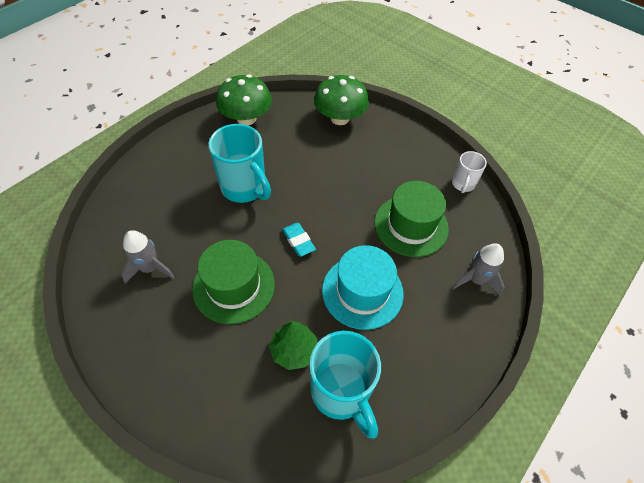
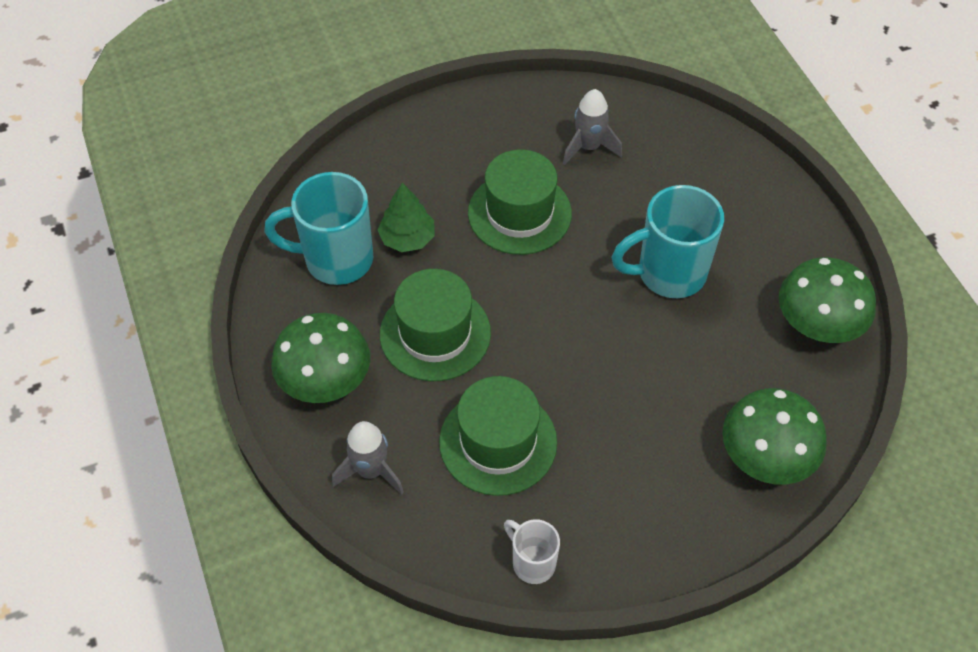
camera: 120 degrees right, 0 degrees up
(298, 241) = (547, 299): turquoise eraser -> none
(362, 291) = (435, 333): turquoise hat -> green hat
(440, 340) = (325, 380): none -> green mushroom

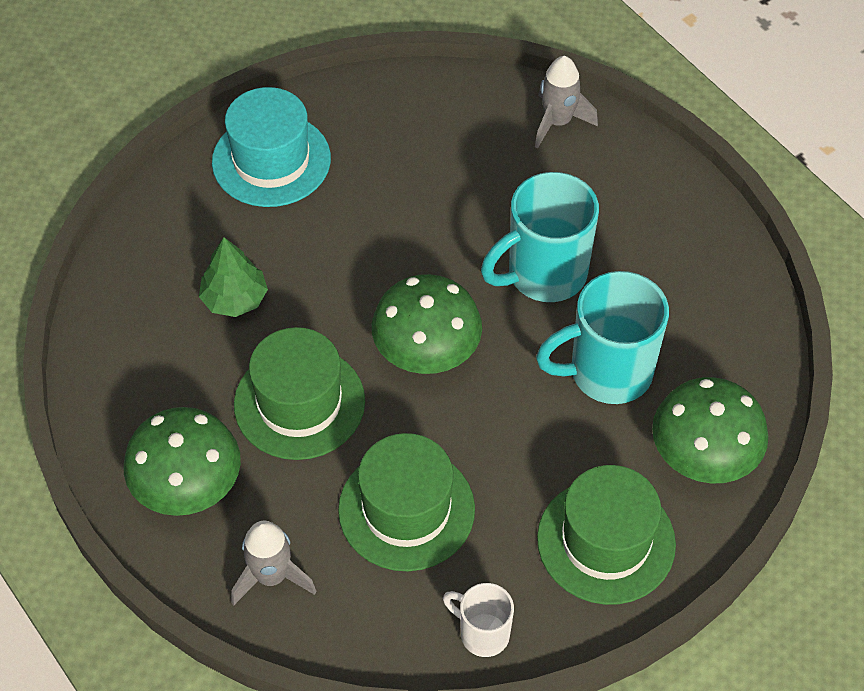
camera: 15 degrees left, 0 degrees up
(335, 259) = (157, 342): turquoise mug -> turquoise mug (607, 372)
(469, 134) = (271, 160): none -> turquoise hat
(519, 213) = (356, 241): green hat -> green hat (606, 541)
(589, 147) = (414, 147): grey rocket -> grey rocket (557, 122)
(817, 324) = (721, 296): green mushroom -> green mushroom (427, 352)

